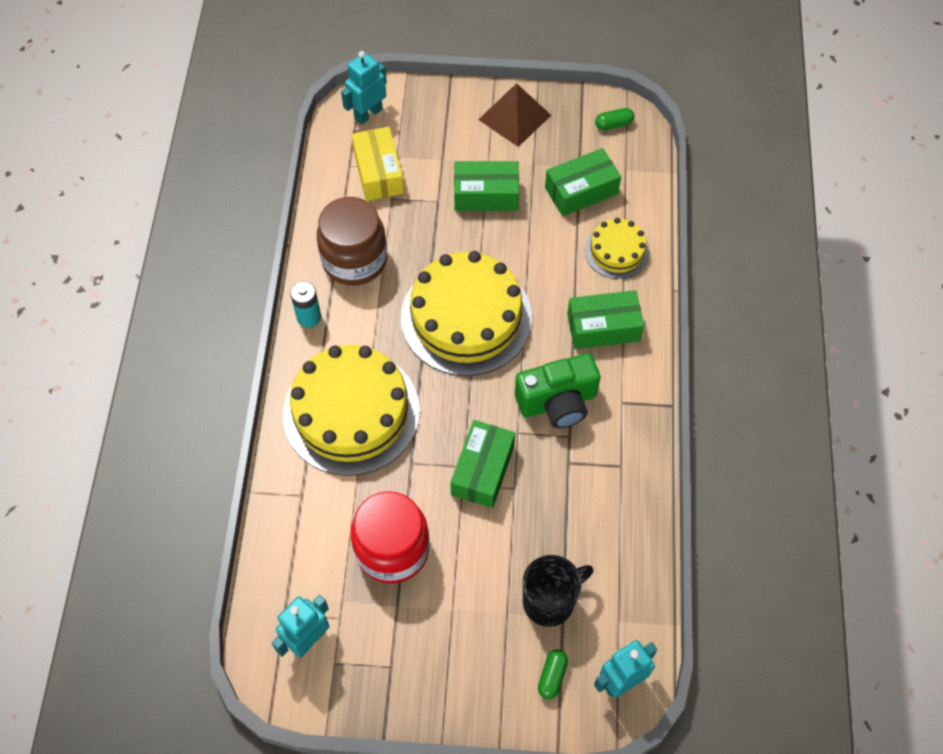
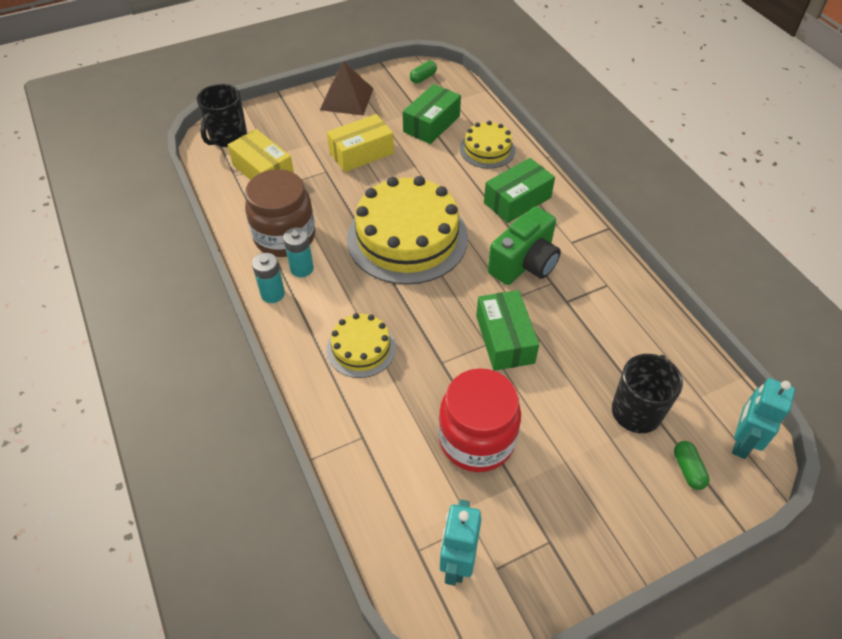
camera: 30 degrees left, 10 degrees down
(349, 303) = (302, 268): none -> turquoise battery
(351, 412) = (361, 348): yellow cake -> yellow cake, size x0.51
(368, 114) = (227, 137): turquoise robot -> black mug
(486, 195) = (361, 153): green box -> yellow box

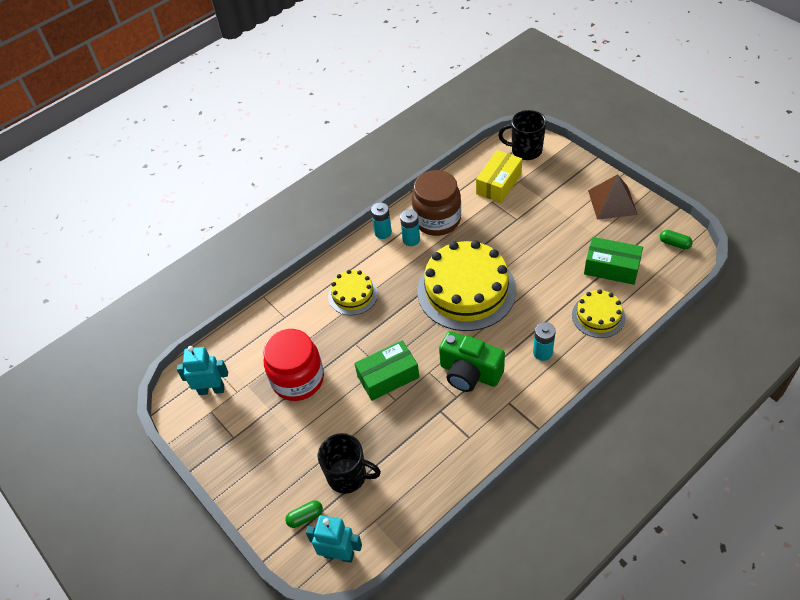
camera: 80 degrees right, 0 degrees up
(361, 153) = (549, 233): yellow box -> none
(517, 200) = (542, 352): green box -> turquoise battery

